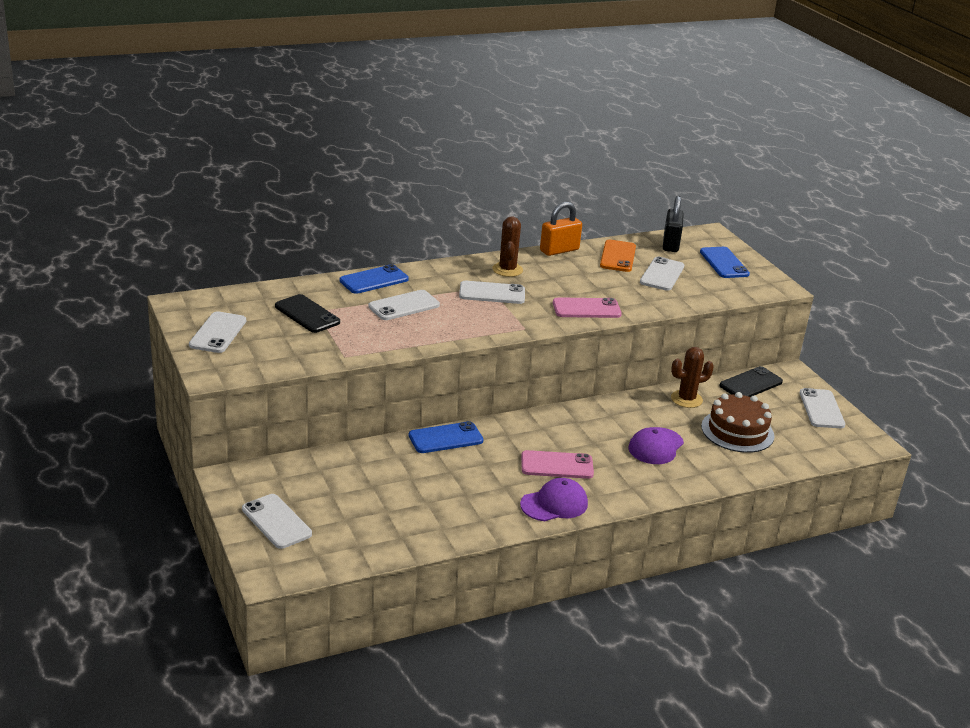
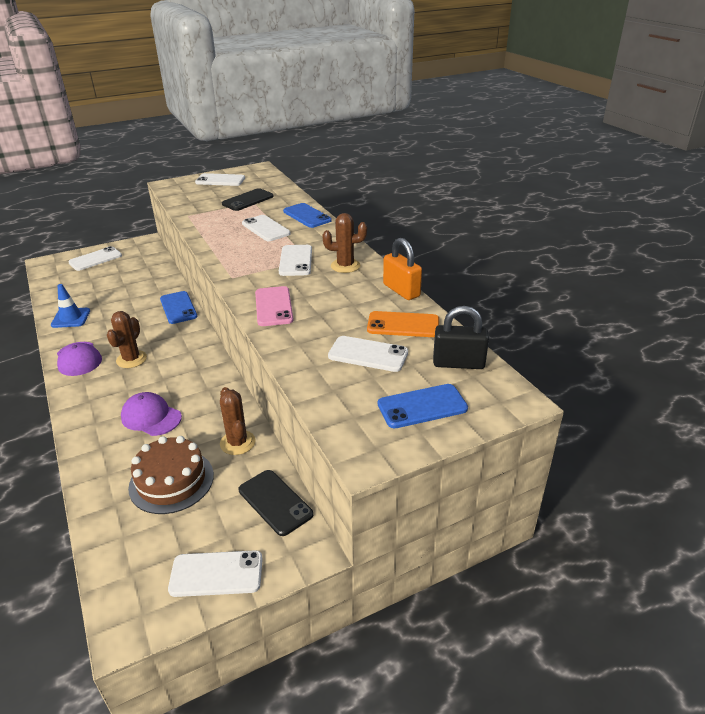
camera: 90 degrees right, 5 degrees up
(457, 523) = (71, 318): none -> blue traffic cone
(557, 465) = (131, 359): pink phone -> brown cactus

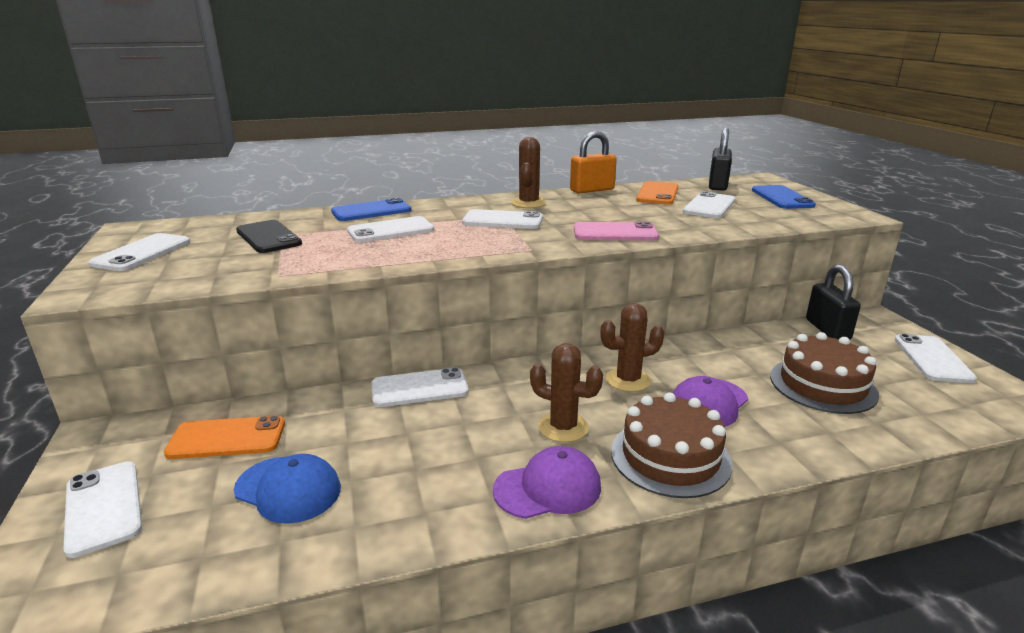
camera: 80 degrees left, 10 degrees down
(71, 318) = (383, 517): blue traffic cone -> none
(95, 399) = (670, 457): none -> brown cake
(96, 292) = (288, 489): none -> blue cap
(138, 269) = (227, 438): none -> orange phone
(178, 308) = (419, 388): blue phone -> white phone
(237, 443) = (746, 346): brown cactus -> brown cactus (628, 380)
(275, 502) = (827, 330): black phone -> black padlock

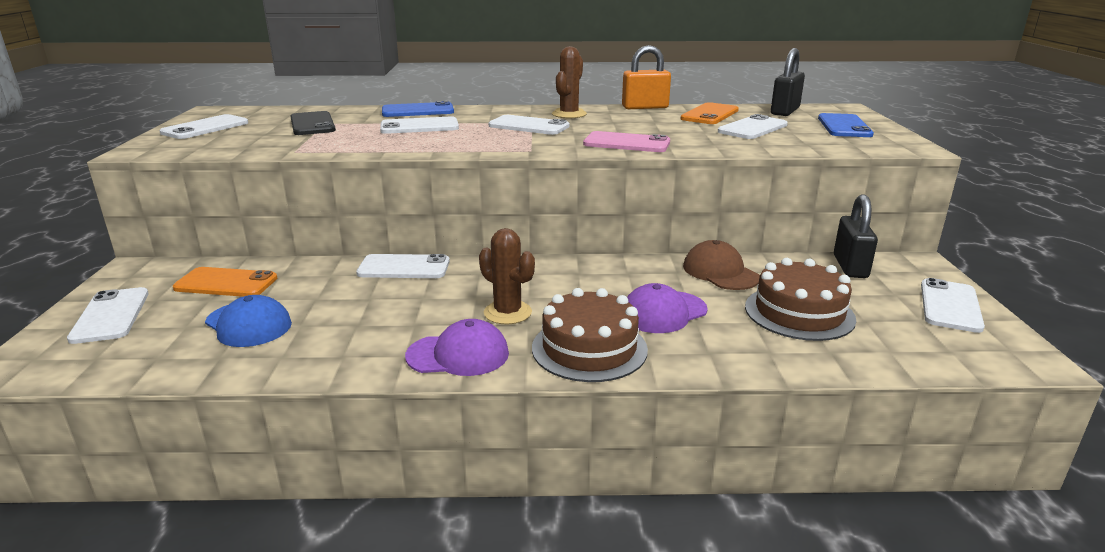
camera: 15 degrees right, 0 degrees up
(628, 380) = (599, 284): brown cactus -> none
(725, 350) = (720, 272): none -> brown cap

